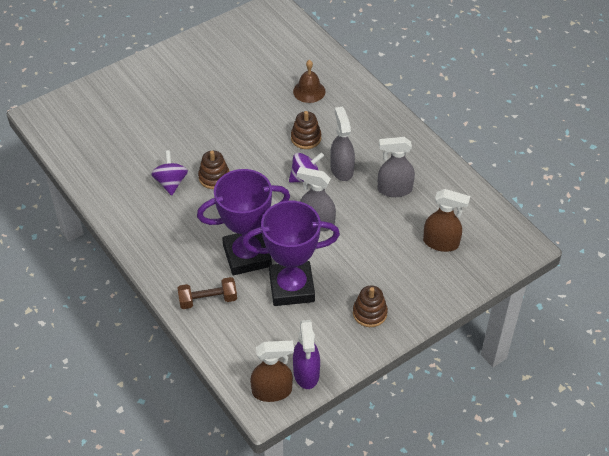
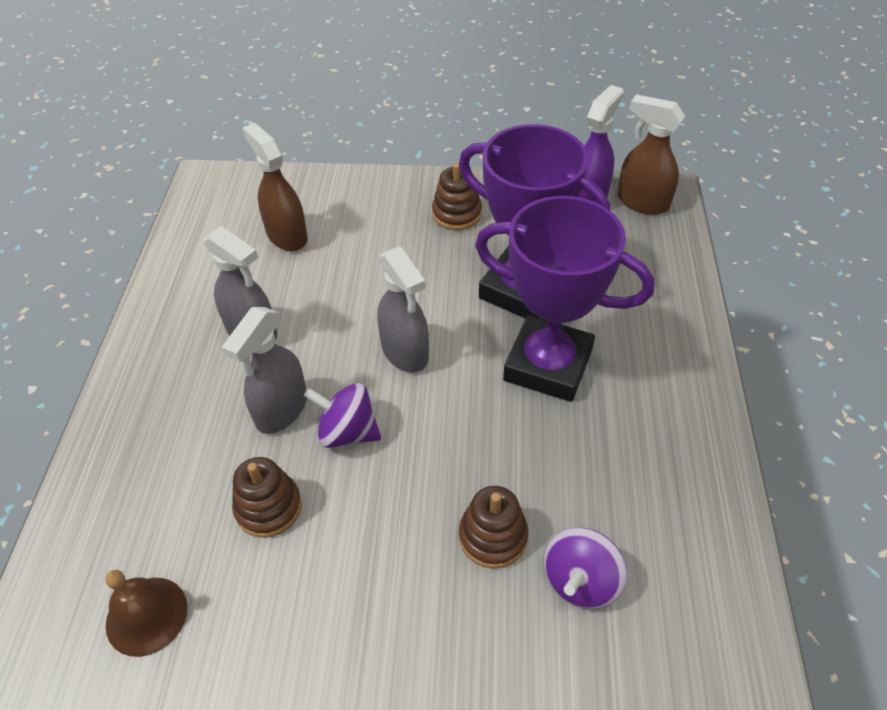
camera: 140 degrees left, 0 degrees up
(208, 300) = (651, 338): brown dumbbell -> none

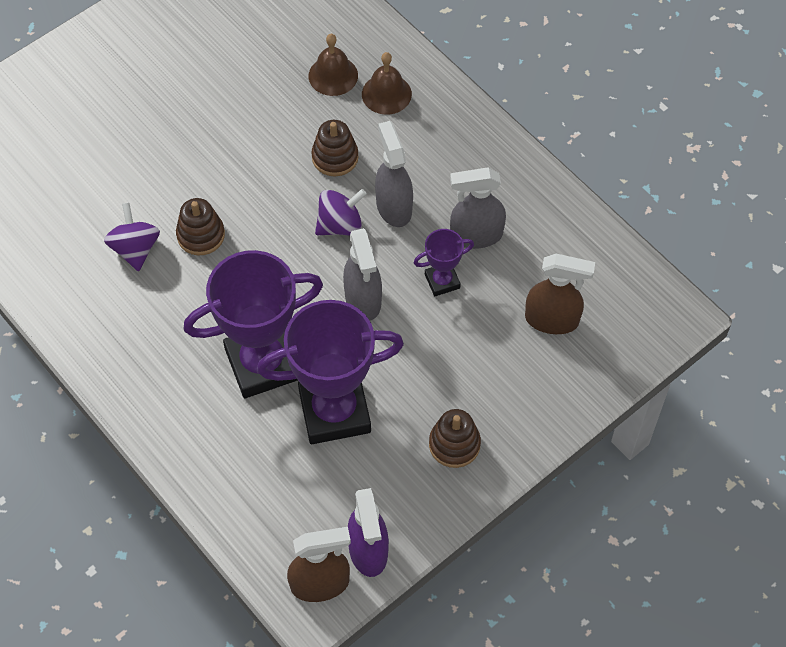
camera: 135 degrees right, 10 degrees up
(131, 536) = (386, 94): none -> brown bell
(325, 318) = (442, 281): none -> purple trophy
(405, 352) = (363, 299): grey spray bottle -> grey spray bottle turned 120 degrees counterclockwise

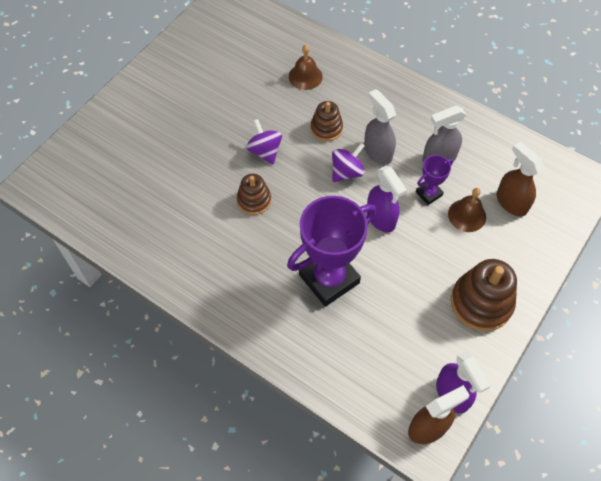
camera: 15 degrees left, 0 degrees up
(135, 249) = (211, 220): purple spinning top -> purple spinning top (265, 151)
(334, 411) = (391, 300): purple trophy -> none
(363, 299) = (381, 218): grey spray bottle -> purple spray bottle
(386, 94) = (345, 81): brown bell -> brown bell (467, 215)
(454, 444) = (481, 303): brown stacking toy -> brown stacking toy, size x1.68
(552, 320) = (511, 202): brown spray bottle -> brown spray bottle turned 120 degrees counterclockwise

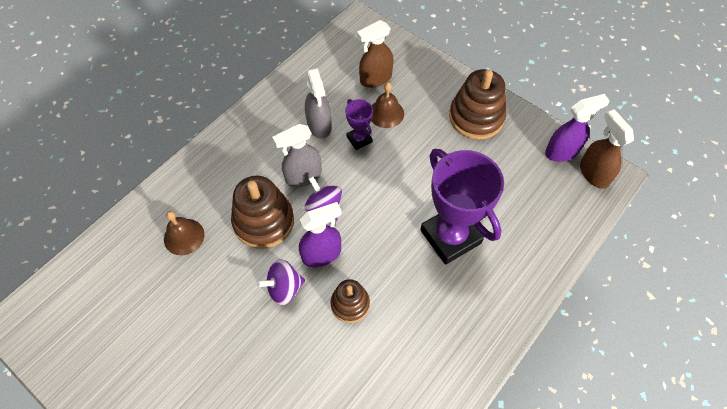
camera: 85 degrees left, 0 degrees up
(326, 128) = (264, 221): brown stacking toy -> brown stacking toy, size x1.68
(381, 218) = (384, 183): purple spray bottle -> purple spray bottle (322, 254)

